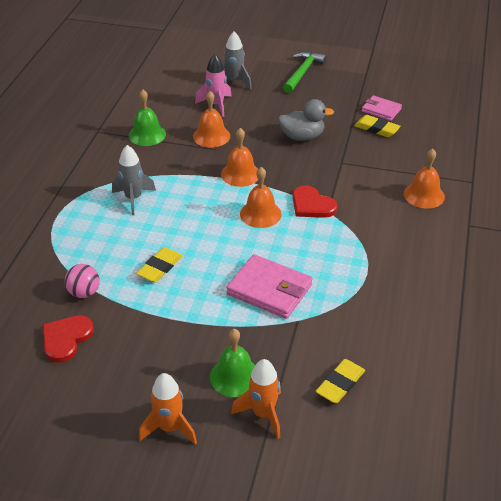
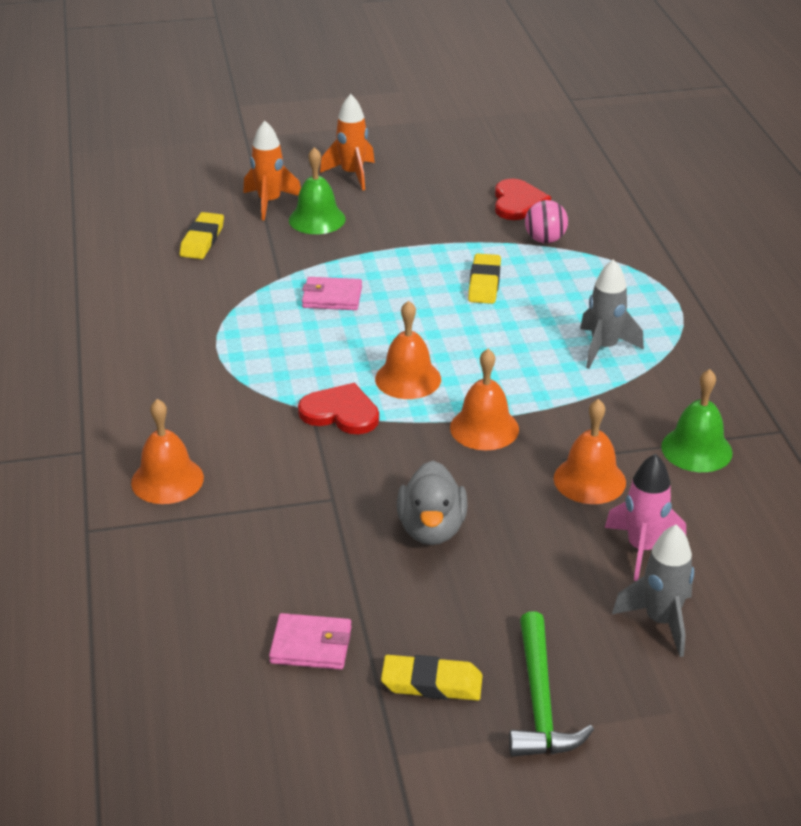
camera: 155 degrees right, 5 degrees down
(269, 289) = (332, 297): pink wallet -> pink wallet, size x0.60
(302, 137) = (431, 529): grey duck -> grey duck turned 60 degrees counterclockwise
(376, 129) = (300, 592): yellow eraser -> yellow eraser (432, 683)

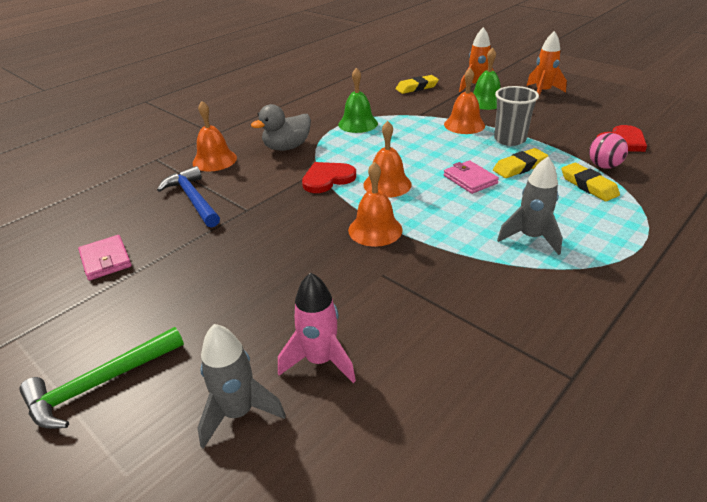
camera: 55 degrees right, 0 degrees up
(251, 532) = (193, 199): none -> blue hammer
(332, 297) = (426, 133): pink wallet -> pink wallet (470, 179)
(340, 412) = (327, 179): red heart -> red heart turned 105 degrees counterclockwise
(424, 256) = (509, 139): none -> grey cup
(431, 529) = (251, 254): grey duck -> grey duck (287, 147)
(432, 683) = (94, 322): yellow eraser -> yellow eraser (588, 185)
(589, 480) = (373, 297): orange bell -> orange bell (464, 125)
(696, 449) = (477, 336): green bell -> green bell (358, 124)

